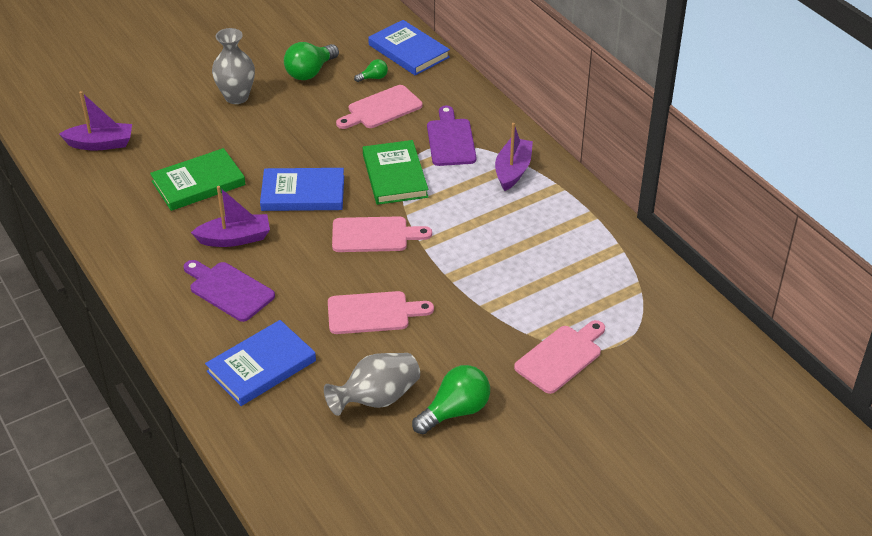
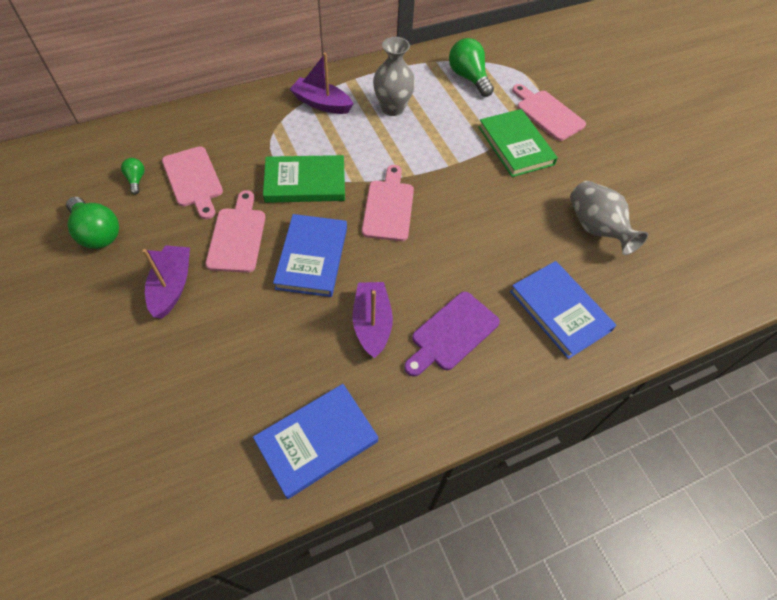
camera: 85 degrees left, 15 degrees up
(101, 144) = (146, 475): purple boat -> purple boat (172, 286)
(198, 183) = (266, 356): green book -> green book (515, 145)
(236, 97) = (112, 309): grey vase -> grey vase (392, 108)
(373, 313) = (493, 220): pink cutting board -> pink cutting board (237, 236)
(409, 51) = (102, 147): blue book -> blue book (316, 441)
(450, 140) = (264, 136): purple cutting board -> none
(455, 411) = (606, 181): green light bulb -> green light bulb (468, 78)

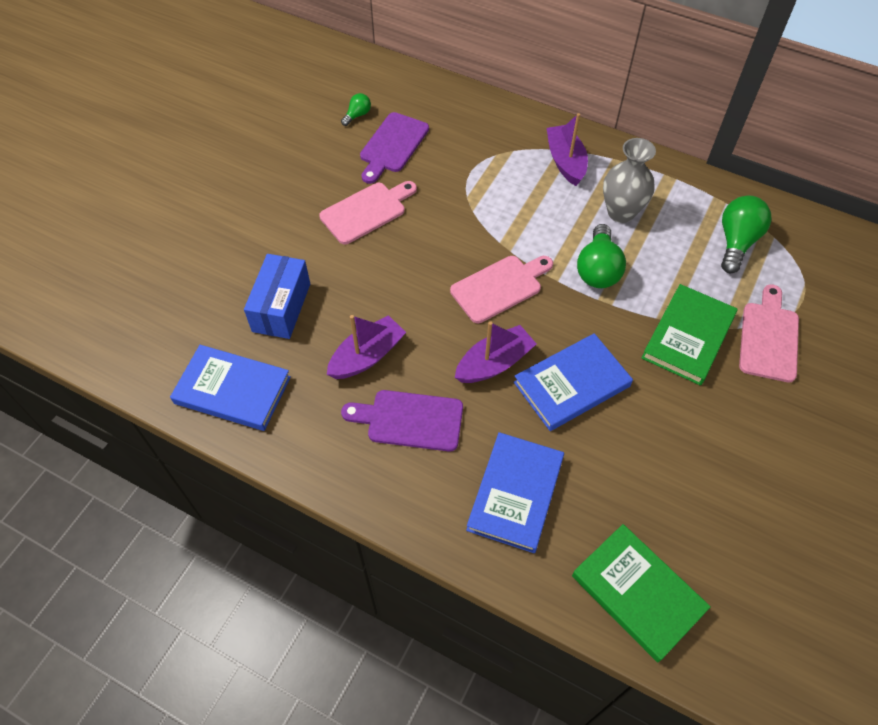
camera: 55 degrees right, 0 degrees up
(97, 233) = (290, 133): green light bulb -> green light bulb (598, 269)
(172, 286) = (285, 208): purple boat -> purple boat (494, 363)
(193, 179) = (392, 145): pink cutting board -> purple cutting board
(269, 352) = (281, 307): none -> blue box
(305, 182) = (465, 213): green book -> green book (638, 593)
(312, 257) = (393, 272): blue book -> blue book (571, 384)
(596, 228) = (653, 471): grey vase -> none

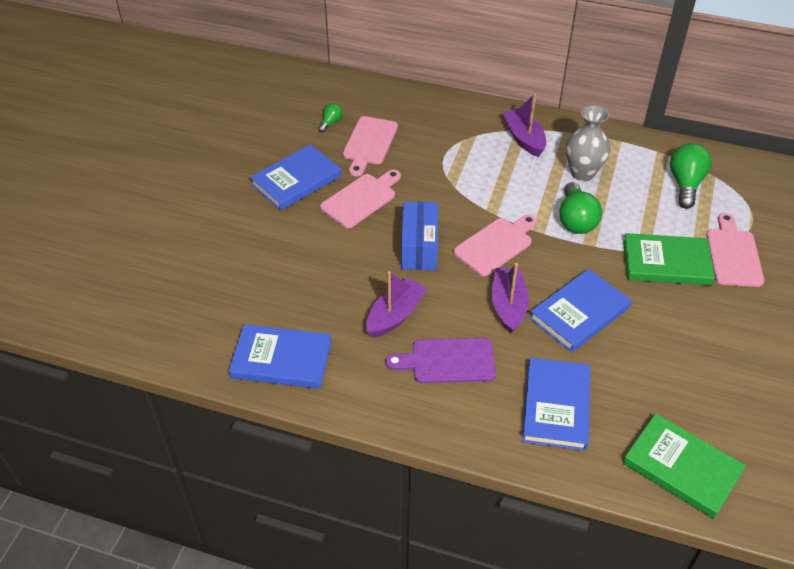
camera: 10 degrees left, 10 degrees down
(281, 307) = (307, 286): blue box -> blue box (419, 247)
(302, 180) = (296, 180): none -> blue book
(392, 145) = (369, 143): purple cutting board -> pink cutting board
(494, 363) = (508, 305): purple boat -> purple boat turned 45 degrees counterclockwise
(688, 337) = (666, 262): green book -> green book turned 75 degrees clockwise

